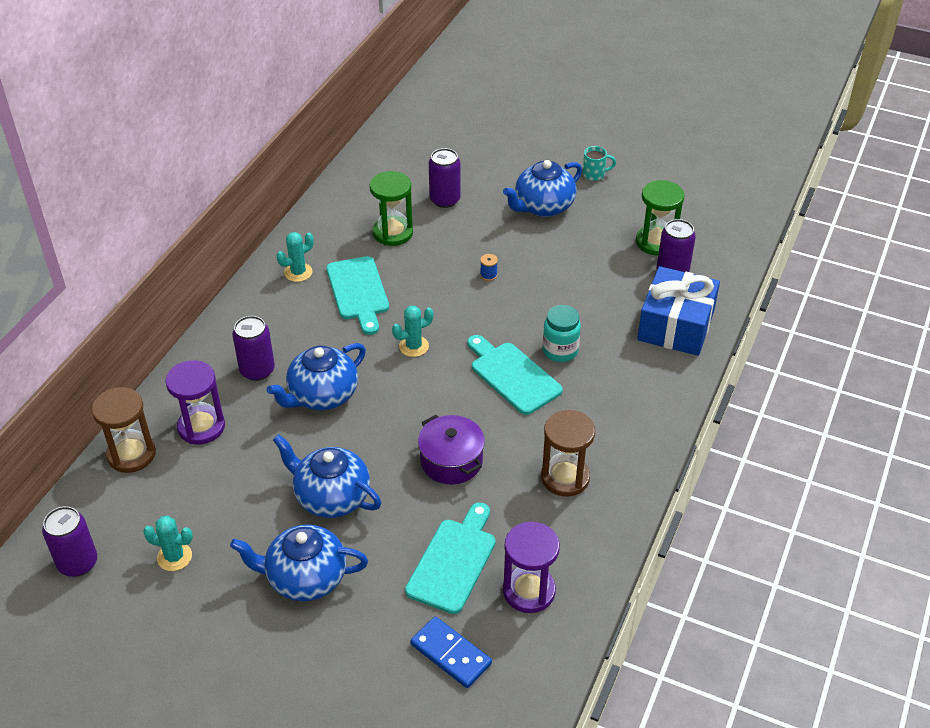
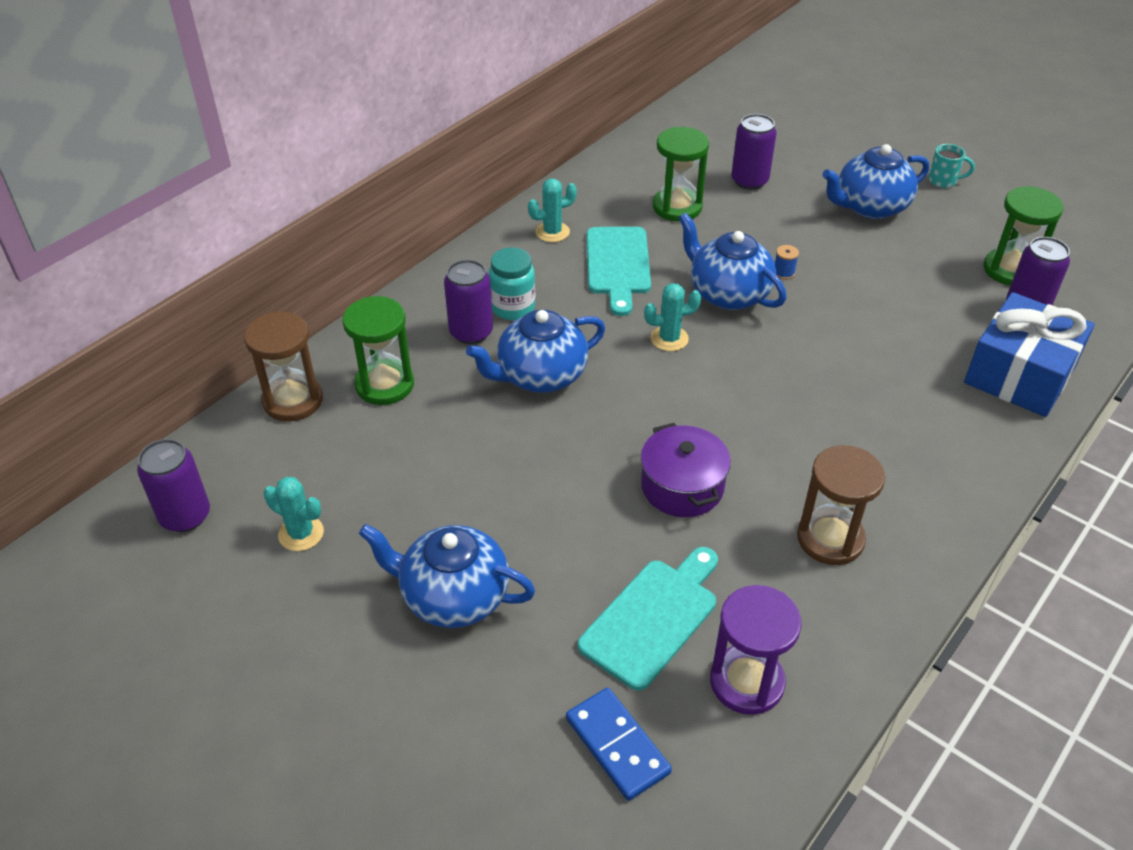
camera: 15 degrees right, 0 degrees up
(201, 427) = (384, 385): purple hourglass -> green hourglass
(331, 497) = (516, 500): blue teapot -> blue teapot (728, 293)
(513, 375) = (787, 396): turquoise cutting board -> none
(560, 351) = (857, 377): turquoise jar -> turquoise jar (513, 308)

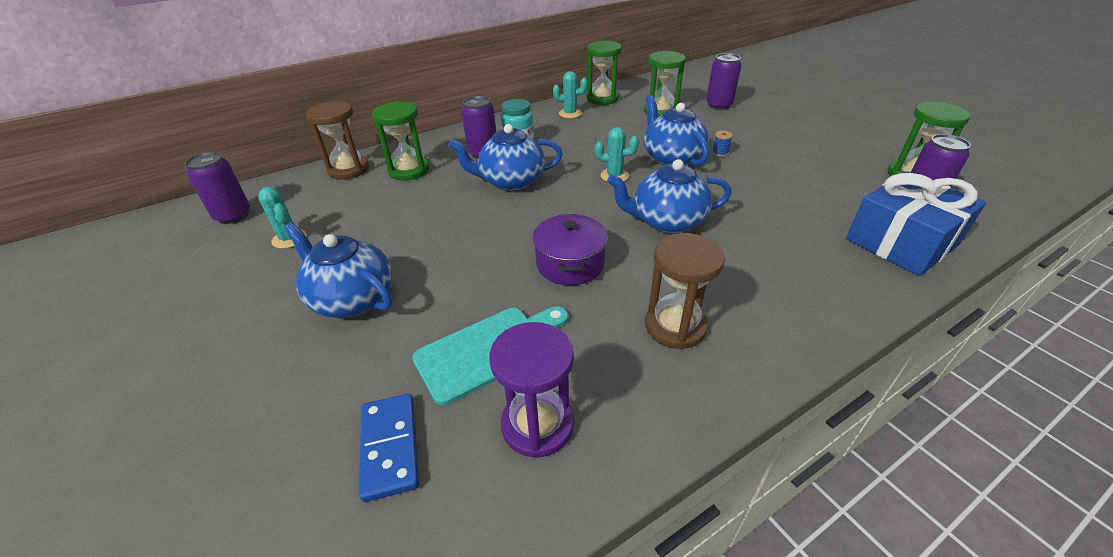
camera: 20 degrees right, 5 degrees down
(583, 193) = (602, 98): none -> green hourglass
(618, 265) = (602, 134): turquoise cutting board -> none
(870, 207) = (804, 127): blue teapot -> blue teapot (667, 221)
(943, 181) = (869, 120): turquoise mug -> none

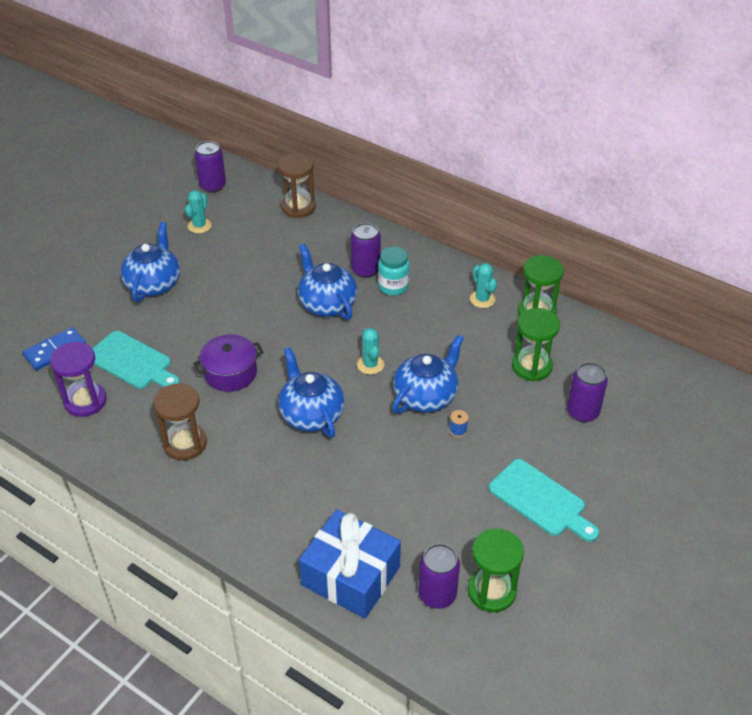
camera: 65 degrees right, 5 degrees up
(409, 170) = (314, 240): green hourglass -> none
(809, 137) = (540, 500): none -> turquoise cutting board

